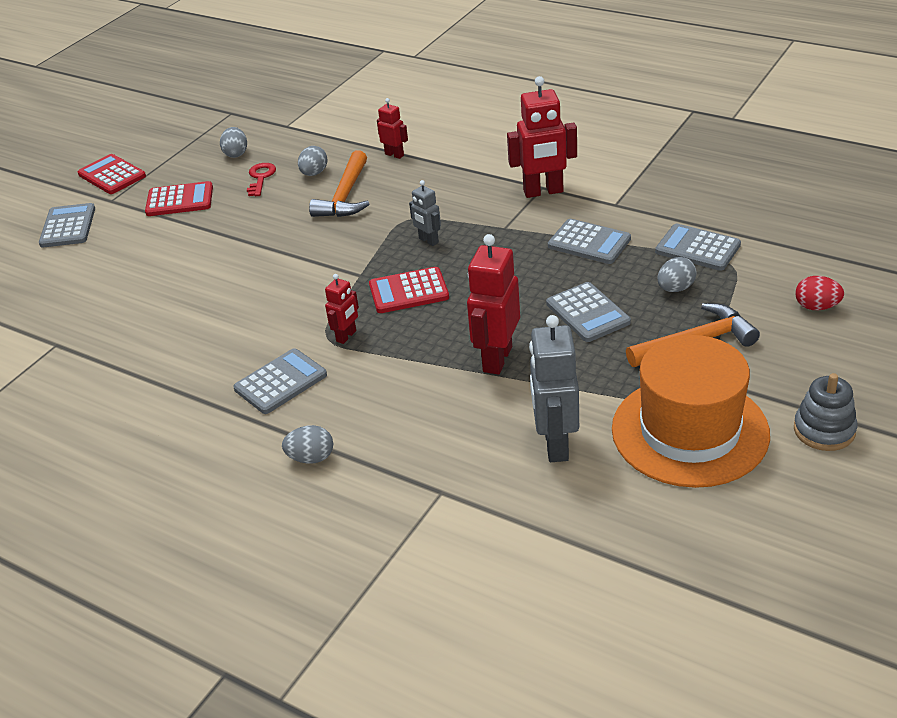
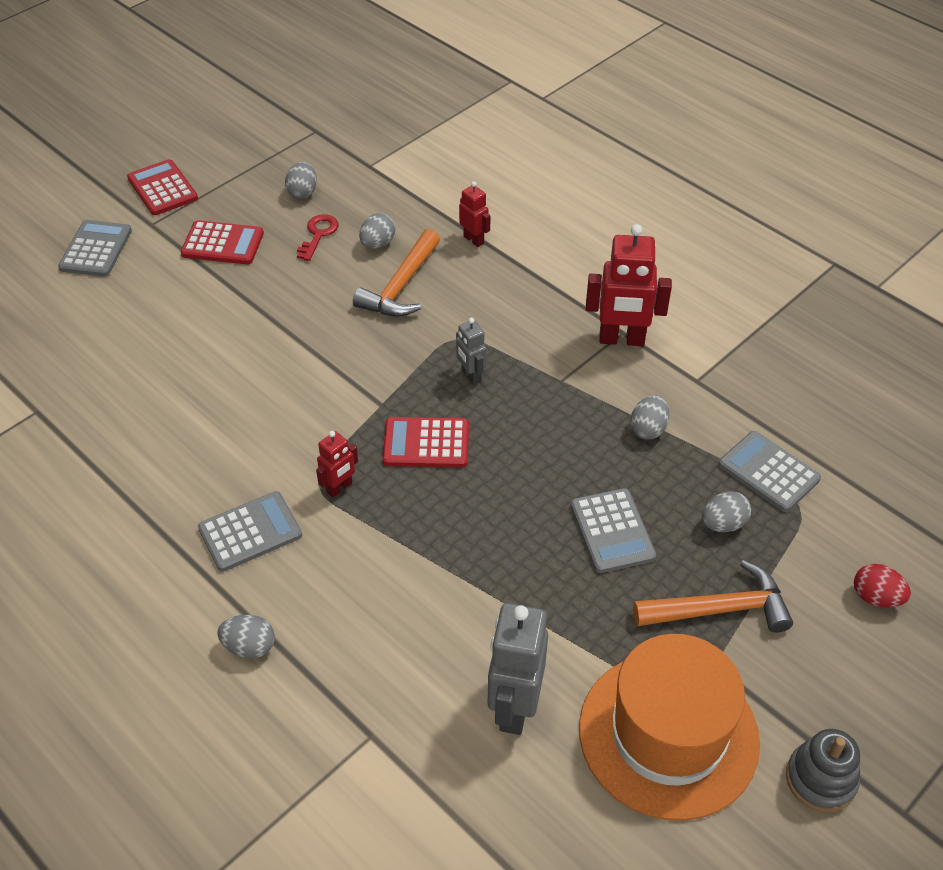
camera: 10 degrees right, 10 degrees up
(496, 359) = (490, 568): red robot -> none
(589, 243) = (648, 429): grey calculator -> grey egg

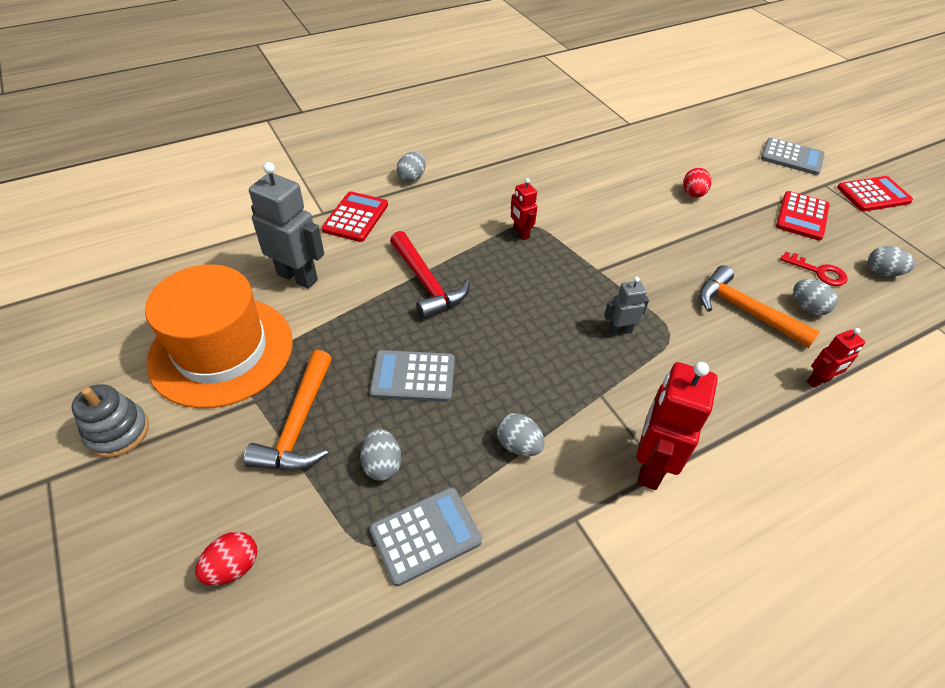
camera: 105 degrees right, 0 degrees up
(204, 334) = (693, 194): none -> red egg
(250, 532) = (498, 190): grey calculator -> none
(426, 443) = (549, 286): red calculator -> red calculator (355, 217)
(468, 561) = (426, 283): none -> red hammer

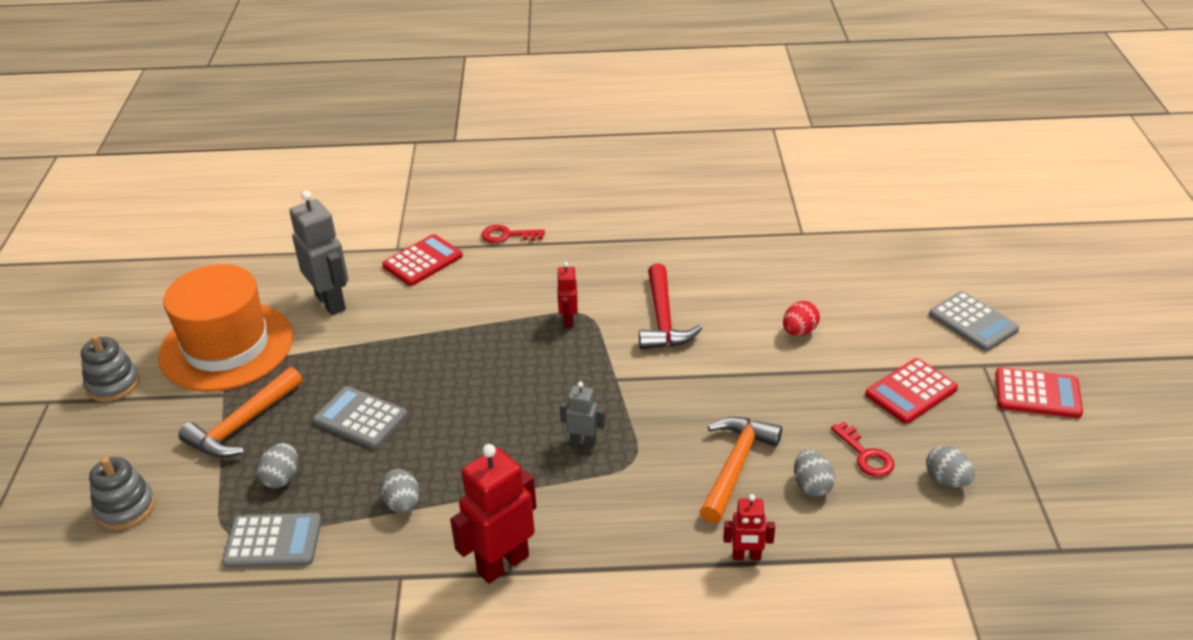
camera: 30 degrees right, 10 degrees down
(233, 567) = (125, 508): red egg -> grey stacking toy
(412, 178) = (507, 235): grey egg -> red key
(426, 283) = (437, 341): red hammer -> red hammer (663, 319)
(745, 311) = (735, 466): orange hammer -> orange hammer turned 45 degrees clockwise

